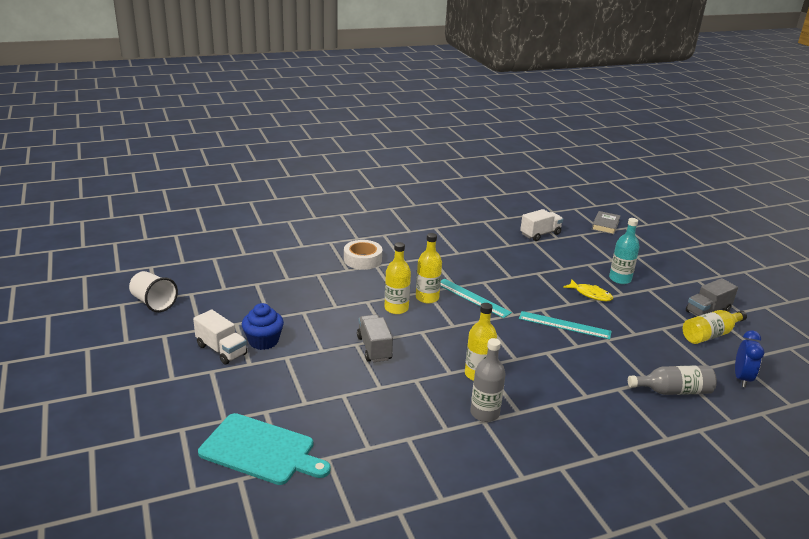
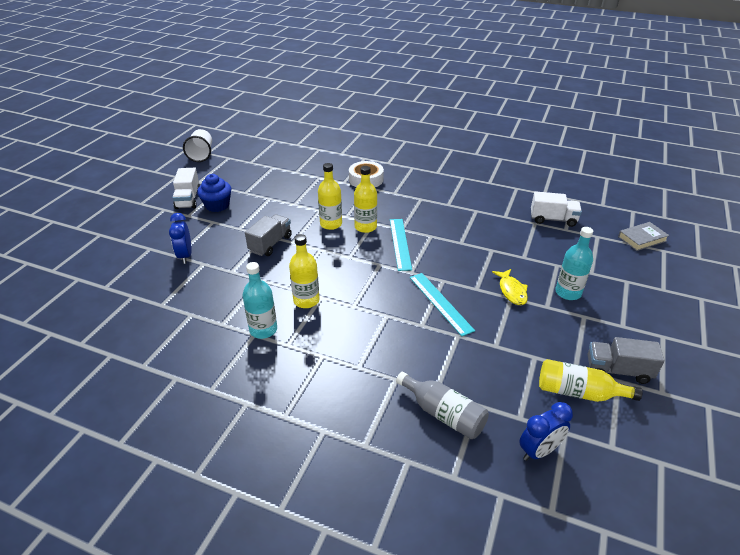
camera: 45 degrees right, 10 degrees up
(261, 450) = (111, 269): turquoise cutting board -> none
(314, 398) = (185, 256): none -> blue clock
(484, 413) = (263, 330): grey bottle -> turquoise bottle

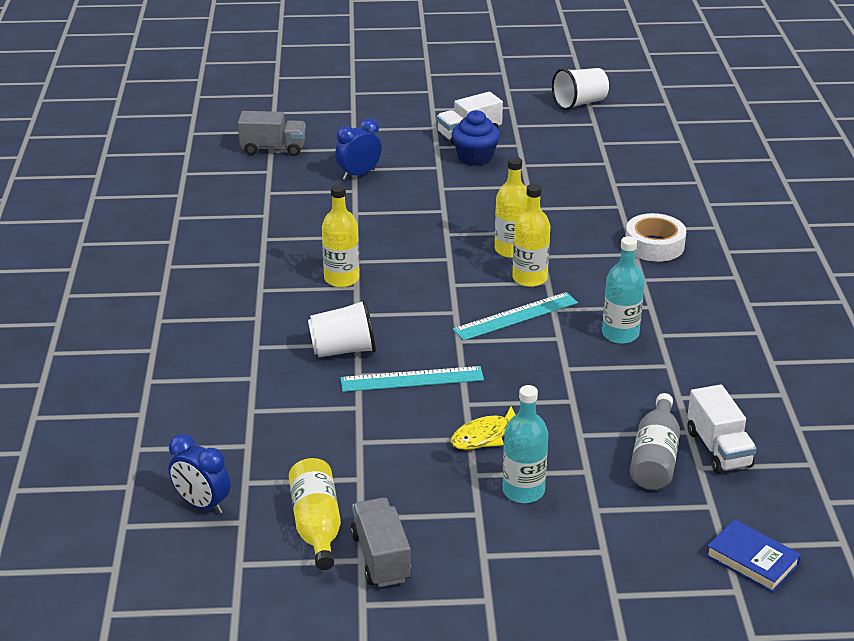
camera: 65 degrees right, 5 degrees down
(263, 330) = (272, 267): turquoise bottle -> turquoise bottle (620, 334)
(270, 244) = (428, 220): grey truck -> grey truck (273, 148)
(390, 324) = (343, 350): none -> white cup
(440, 303) = (412, 379): turquoise ruler -> turquoise ruler turned 45 degrees clockwise
(443, 414) = (219, 423): grey bottle -> grey bottle (655, 458)
(642, 239) = (752, 560): grey book -> blue book

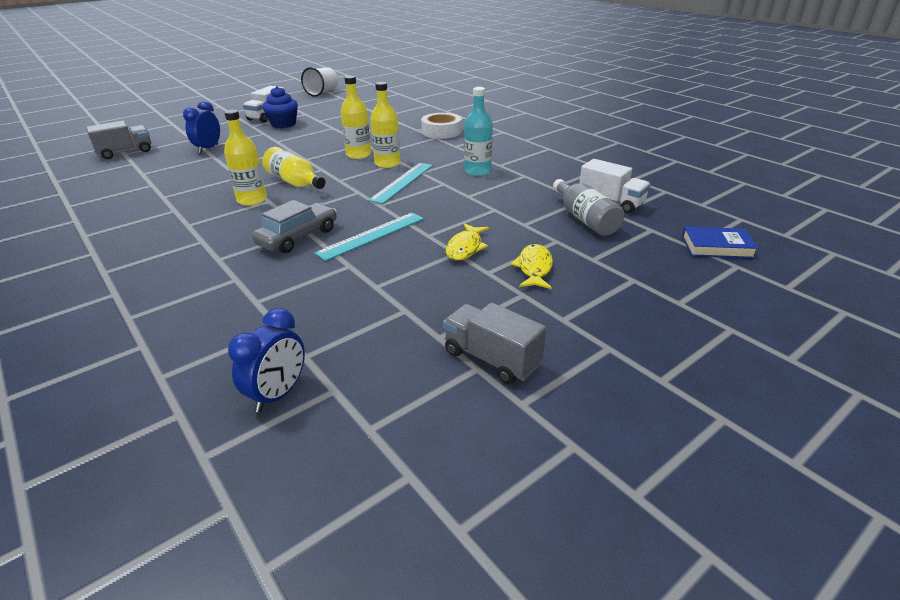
camera: 35 degrees left, 0 degrees up
(202, 504) = (278, 394): blue clock -> blue clock turned 60 degrees counterclockwise
(316, 525) = (408, 360): yellow bottle -> yellow bottle (294, 182)
(343, 350) = (298, 237): white cup -> grey car
(523, 491) = (534, 268): turquoise bottle -> yellow fish

